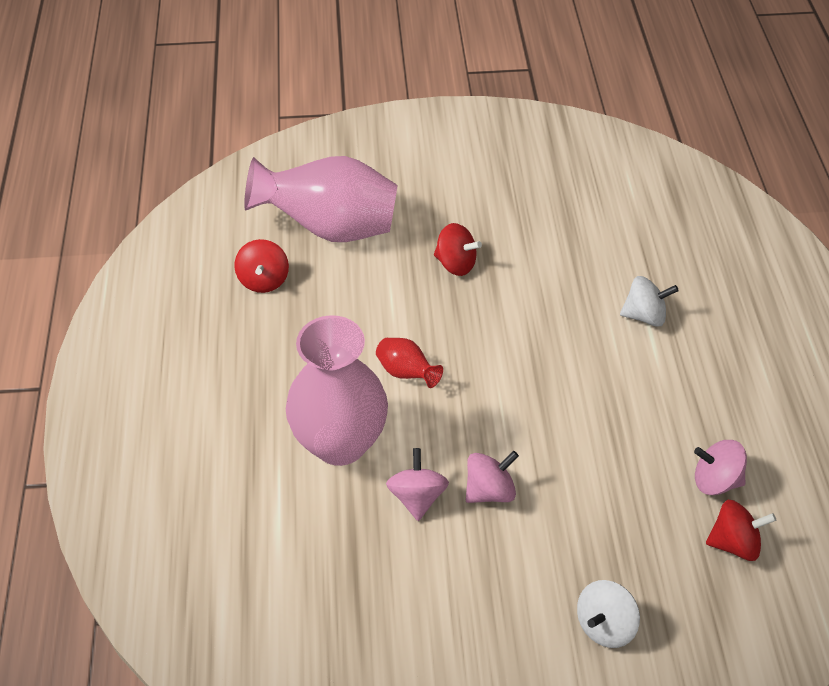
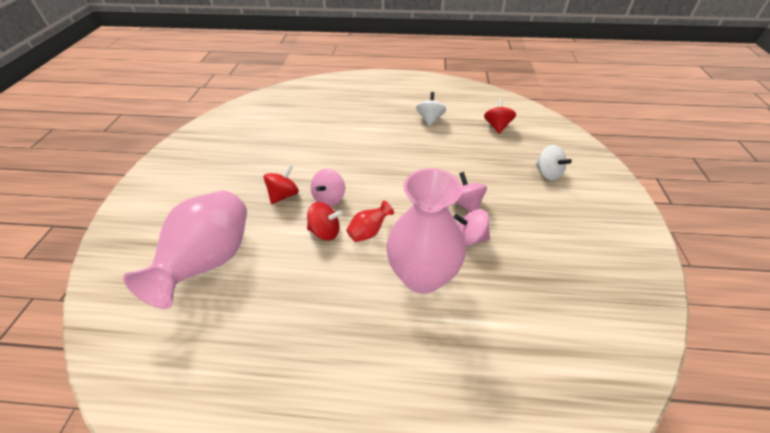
camera: 80 degrees left, 5 degrees down
(264, 280) = (244, 316): red spinning top -> red spinning top (325, 231)
(644, 315) = (356, 128): white spinning top -> white spinning top (430, 119)
(715, 480) = (462, 125): pink spinning top -> pink spinning top (329, 198)

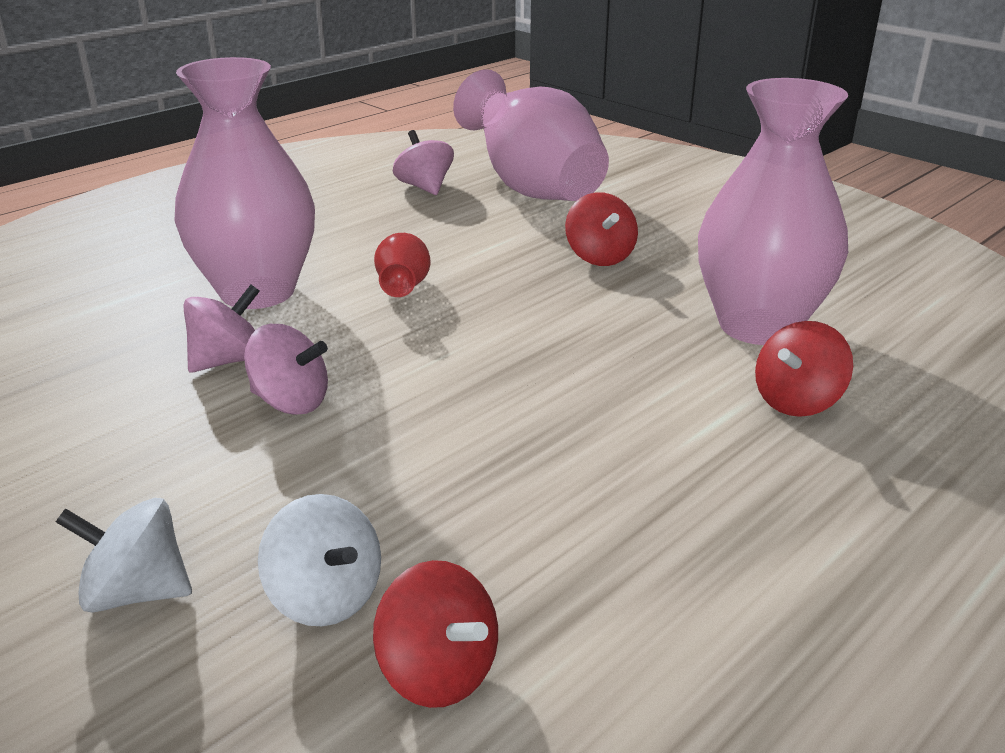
camera: 130 degrees right, 15 degrees down
(308, 140) = (758, 325): none -> pink vase
(325, 231) = (462, 260): red spinning top -> red spinning top (796, 401)
(329, 198) = (532, 286): pink spinning top -> pink spinning top (424, 187)
(430, 119) = (653, 542): white spinning top -> white spinning top (325, 597)

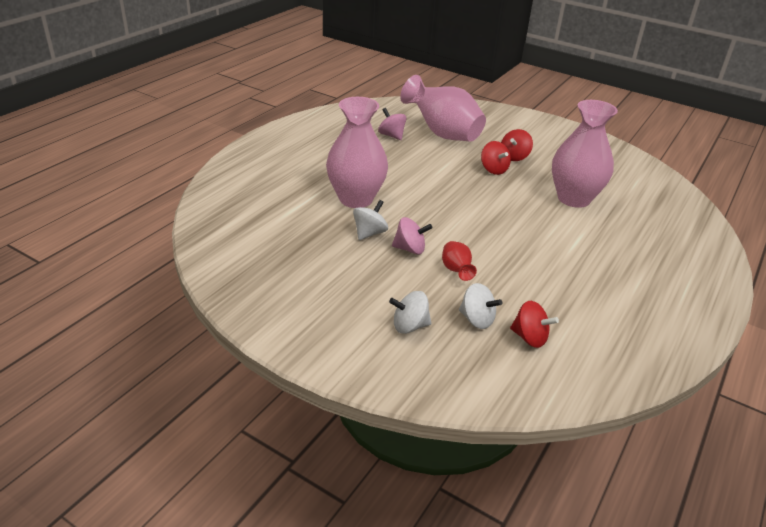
camera: 15 degrees left, 5 degrees up
(228, 360) = (369, 233): pink spinning top -> white spinning top
(403, 289) = (419, 192): red vase -> red vase (456, 271)
(796, 401) = (601, 230): red spinning top -> red spinning top (514, 157)

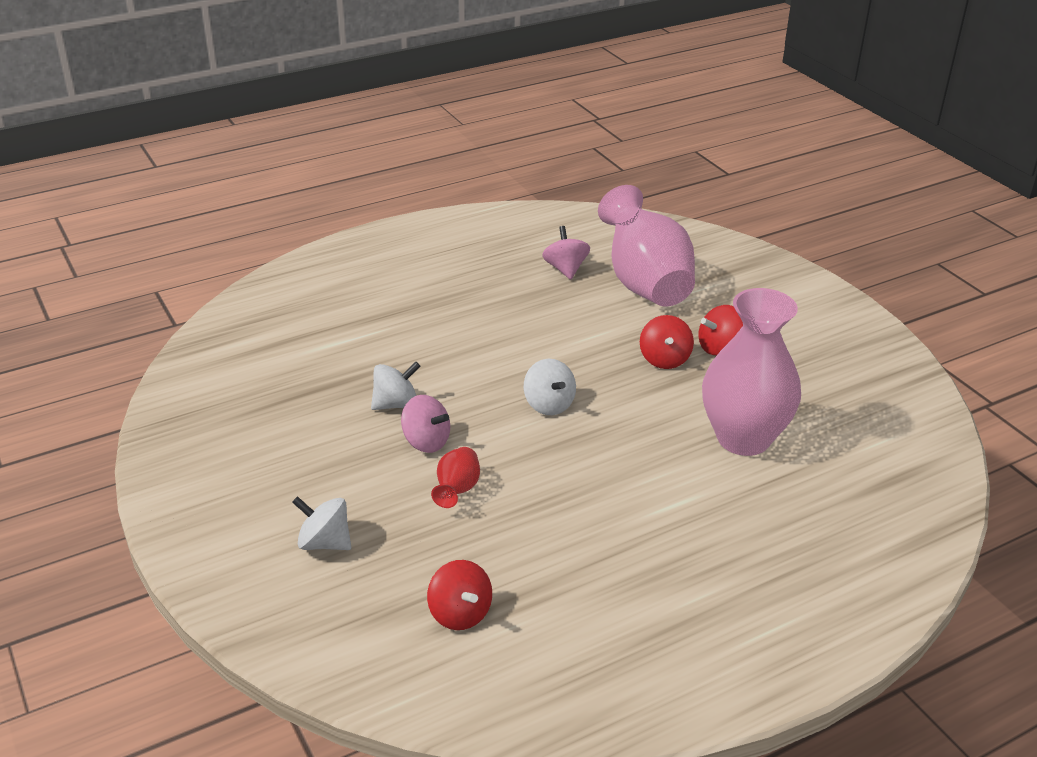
camera: 30 degrees right, 0 degrees up
(356, 199) = (425, 351): pink vase -> none
(477, 320) = (416, 565): white spinning top -> white spinning top (549, 404)

